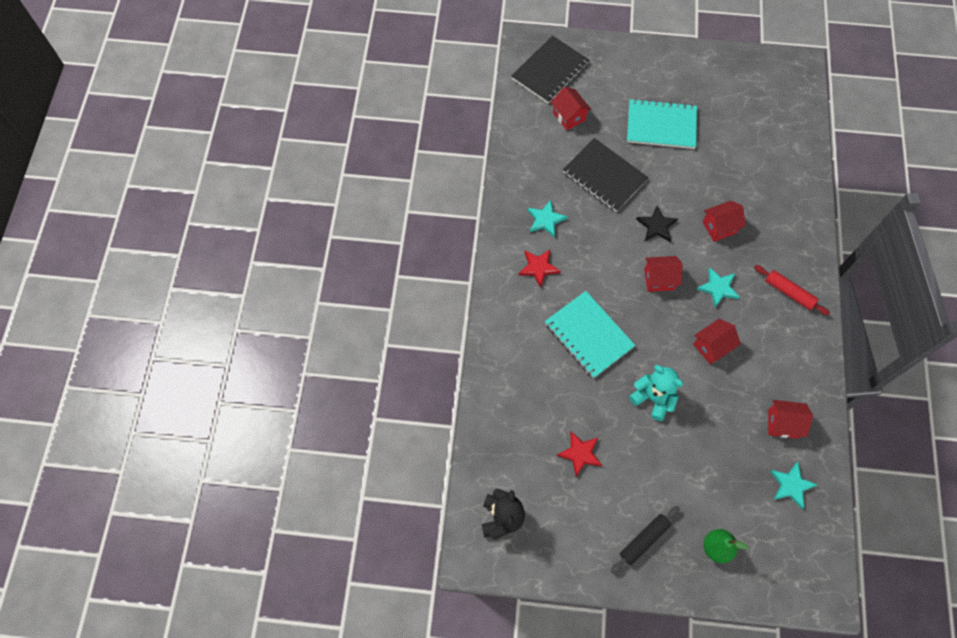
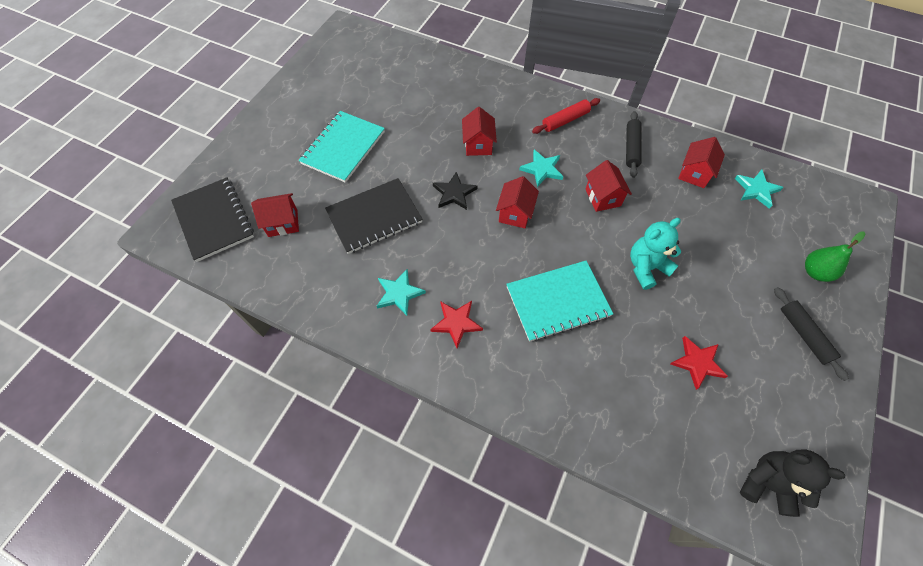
camera: 70 degrees left, 5 degrees down
(785, 360) = (631, 148): none -> black rolling pin

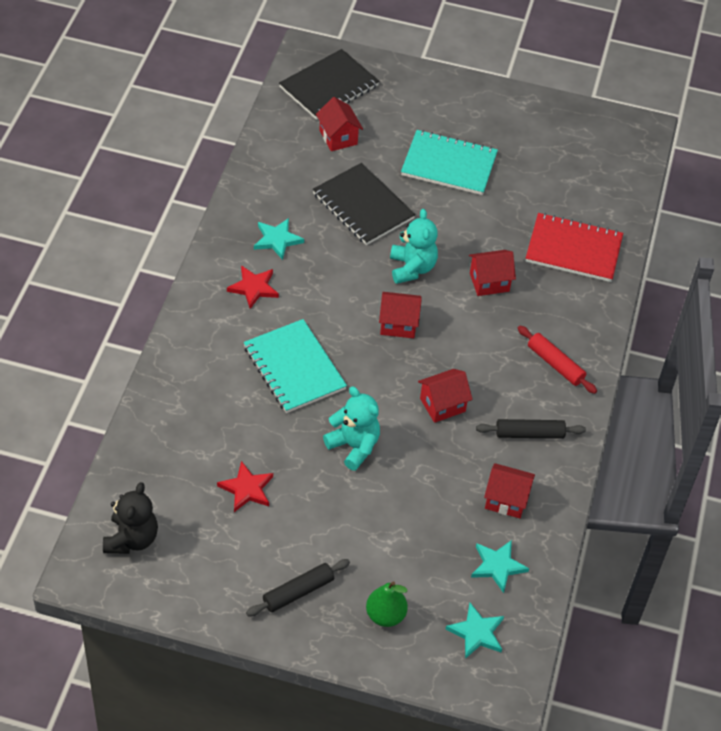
camera: 75 degrees right, 10 degrees down
(454, 88) = (573, 249): none -> red notebook
(454, 193) = (412, 268): black star -> turquoise teddy bear
(542, 169) = (469, 345): turquoise star -> turquoise star (476, 632)

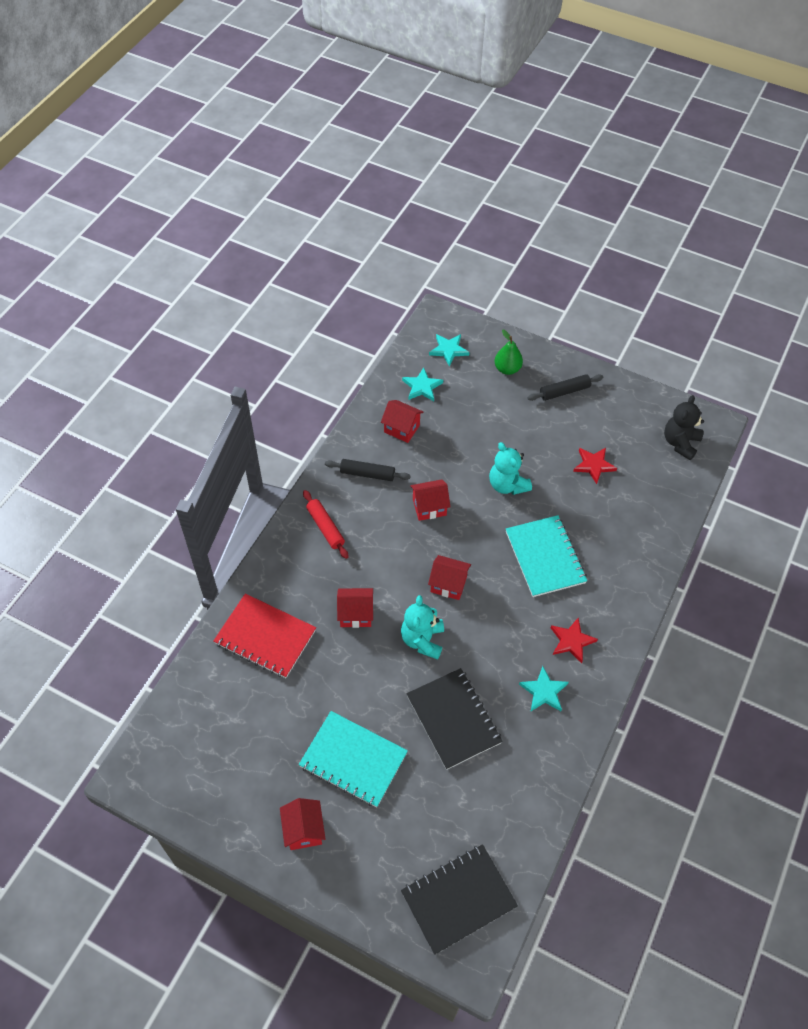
camera: 165 degrees left, 5 degrees up
(338, 137) = (462, 817): red house -> red house (304, 830)

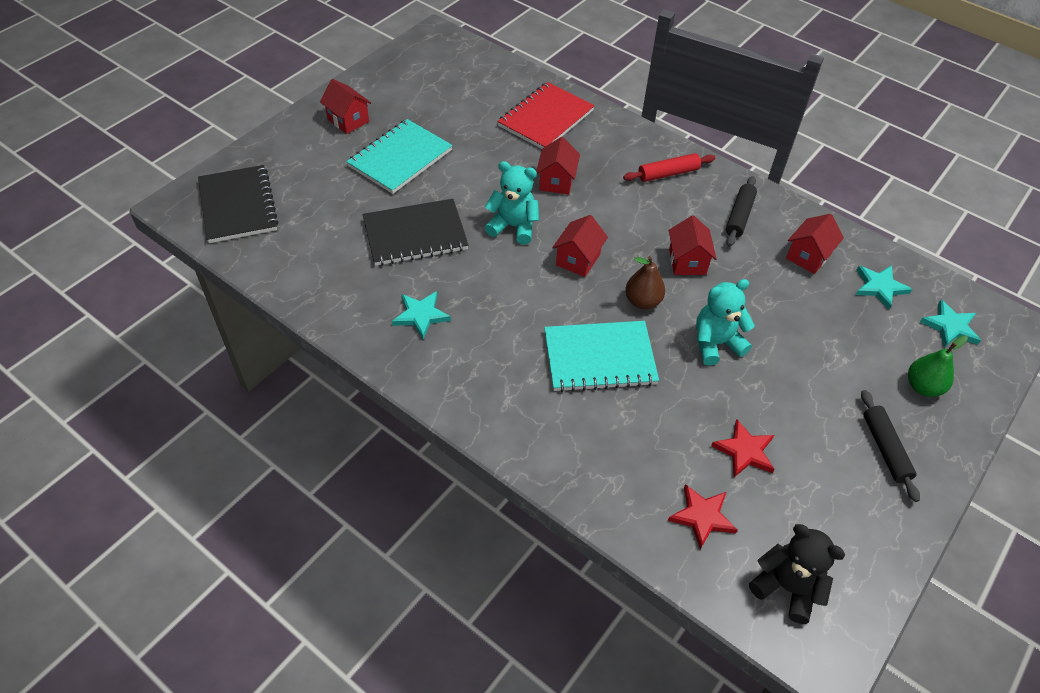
camera: 100 degrees right, 5 degrees down
(304, 830) = (348, 120): red house -> red house turned 45 degrees clockwise
(480, 534) = (642, 301): none -> brown pear
(571, 641) = (476, 357): red star -> red star (702, 517)

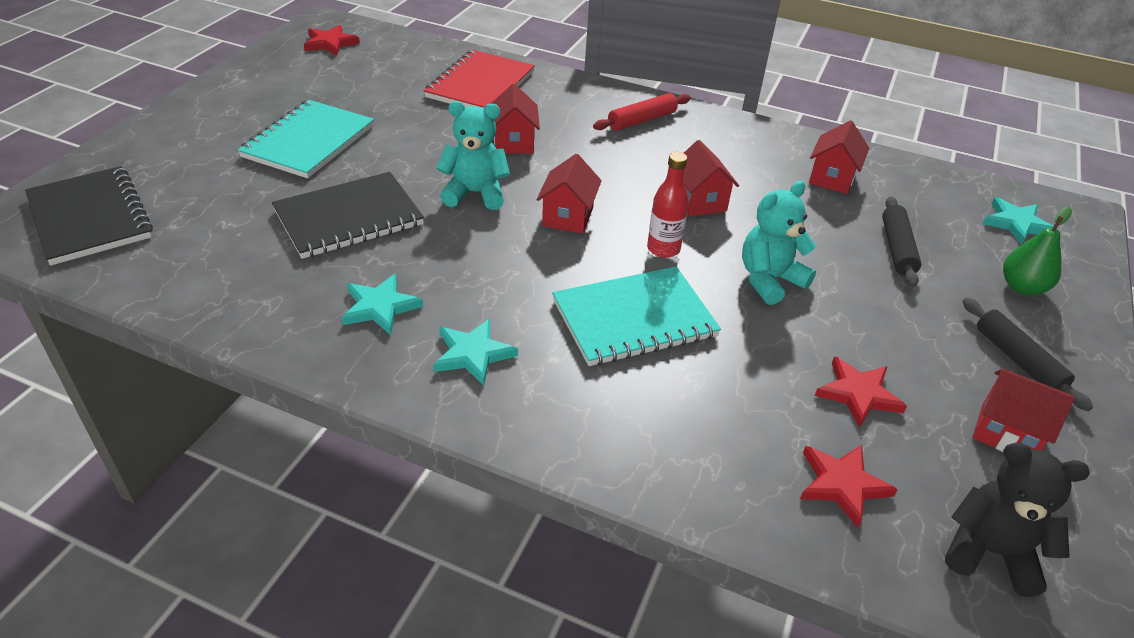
camera: 15 degrees left, 10 degrees down
(348, 120) = (231, 111): red house -> red house (1006, 433)
(436, 58) = (330, 43): none -> red star
(642, 301) = (663, 249): brown pear -> red bottle
(739, 216) = (739, 150): black rolling pin -> black rolling pin (897, 248)
(879, 287) = (922, 197): turquoise star -> turquoise star (473, 354)

